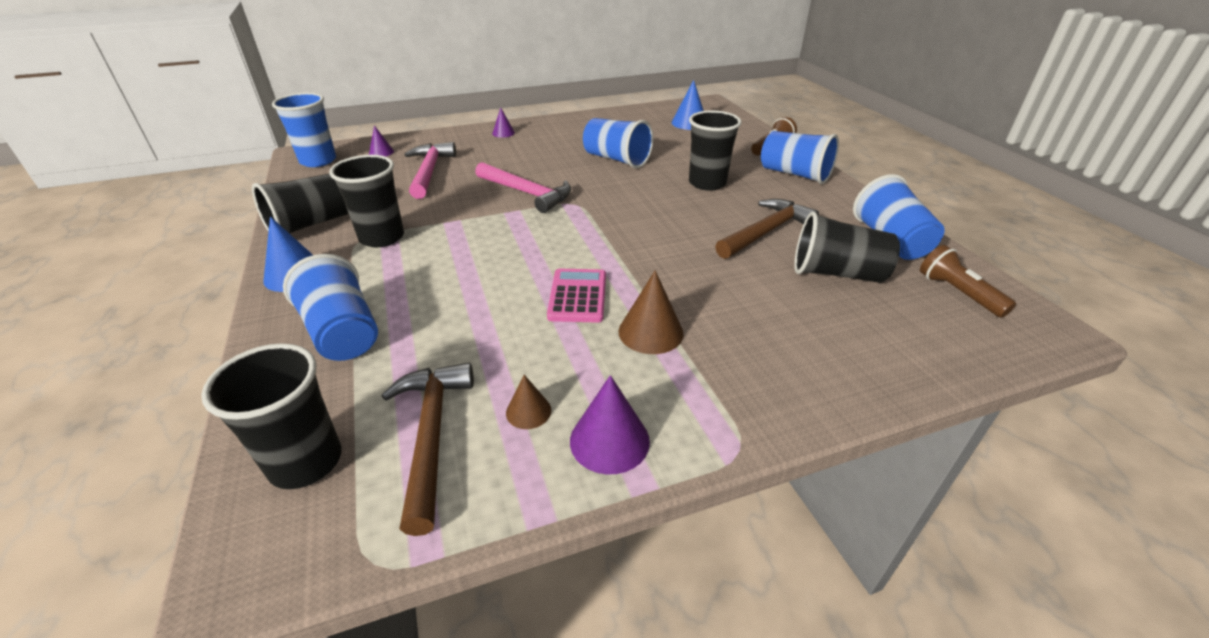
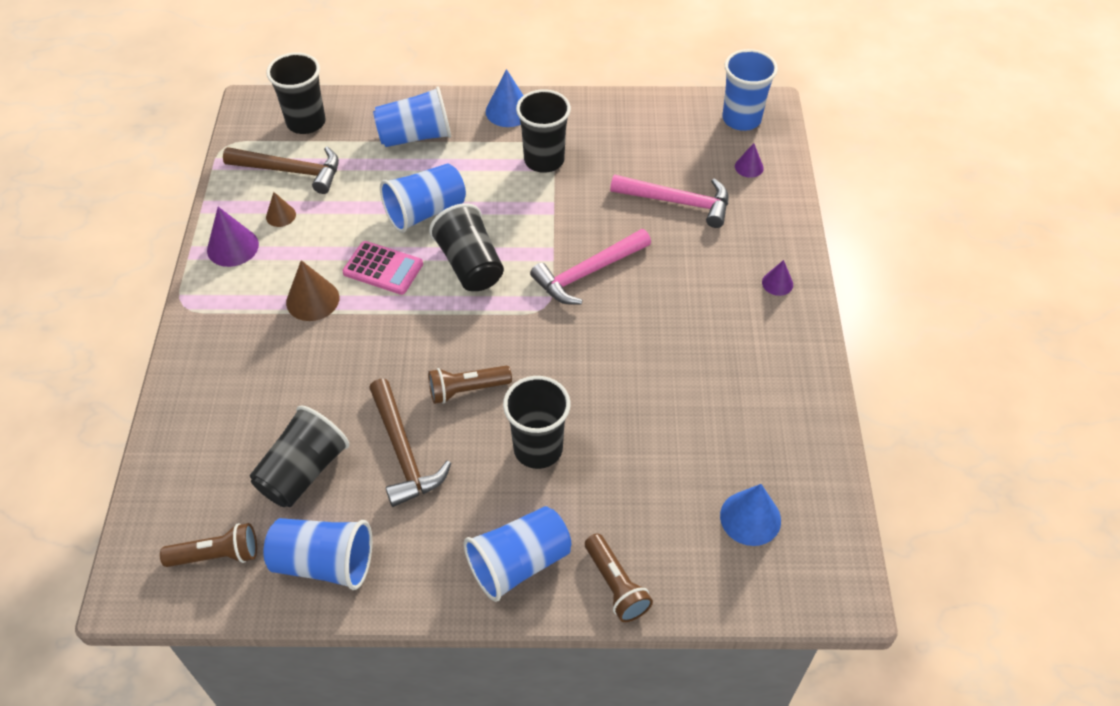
camera: 110 degrees right, 15 degrees up
(310, 225) = (591, 117): black cup -> black cup (470, 265)
(616, 159) = (645, 379): blue cup -> blue cup (425, 212)
(683, 218) = (467, 390): none -> brown flashlight

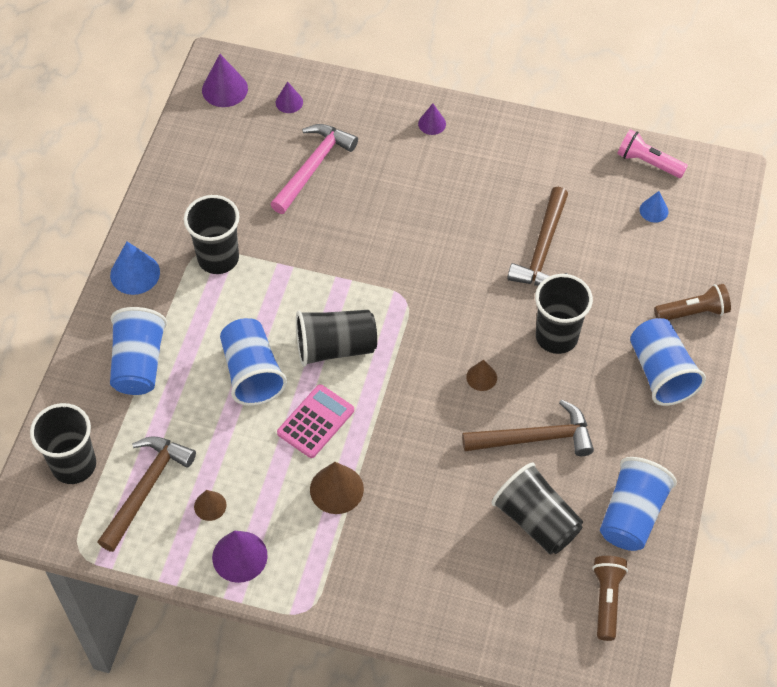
camera: 75 degrees left, 5 degrees up
(467, 390) = (481, 377): brown flashlight -> brown cone
(587, 273) = (376, 256): pink hammer -> none
(650, 414) = (543, 249): none -> brown hammer
(741, 119) = (224, 89): blue cup -> purple cone
(750, 518) = (654, 210): blue cone -> blue cone, size x0.60
(820, 500) = (648, 162): none -> pink flashlight

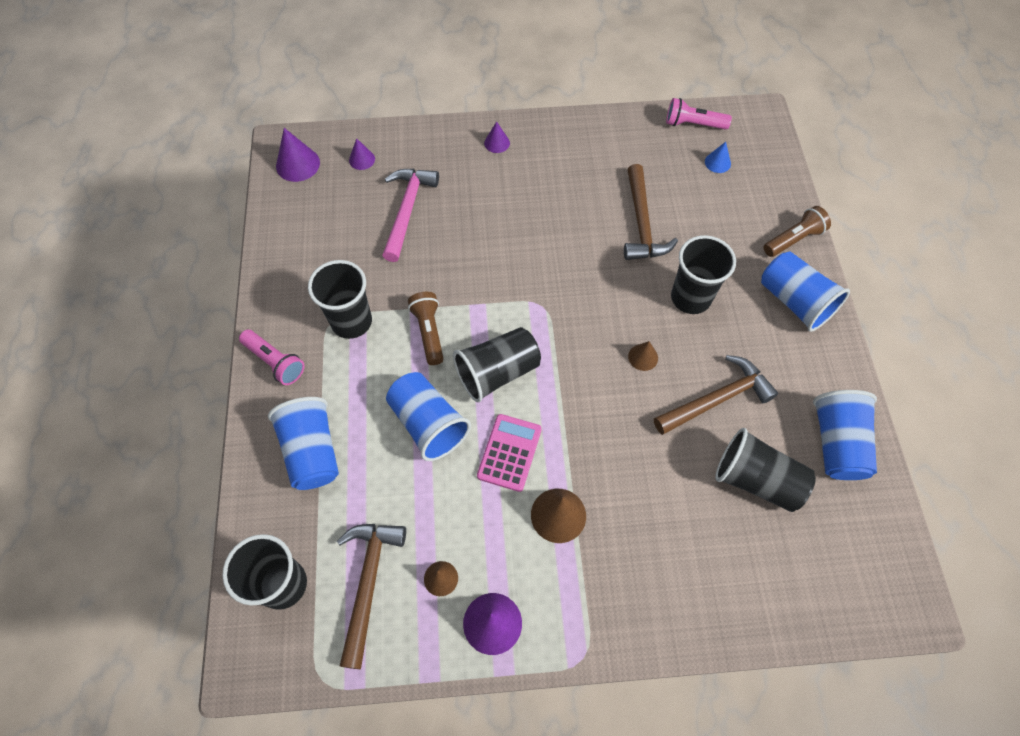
camera: 20 degrees left, 5 degrees up
(135, 273) = (275, 362): blue cone -> pink flashlight
(606, 599) = (856, 536): brown flashlight -> brown flashlight (429, 332)

